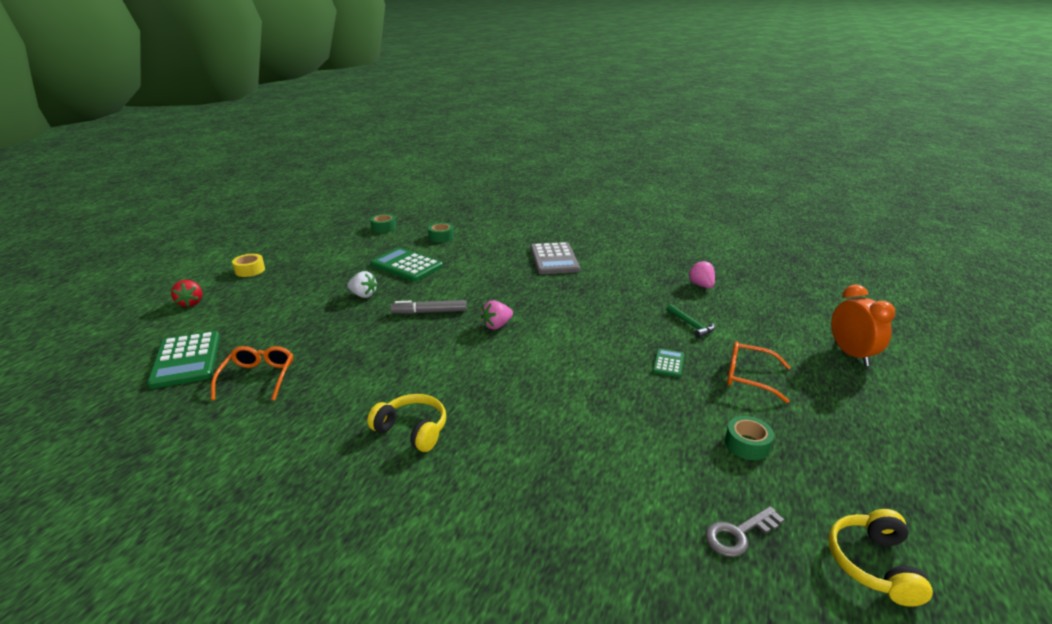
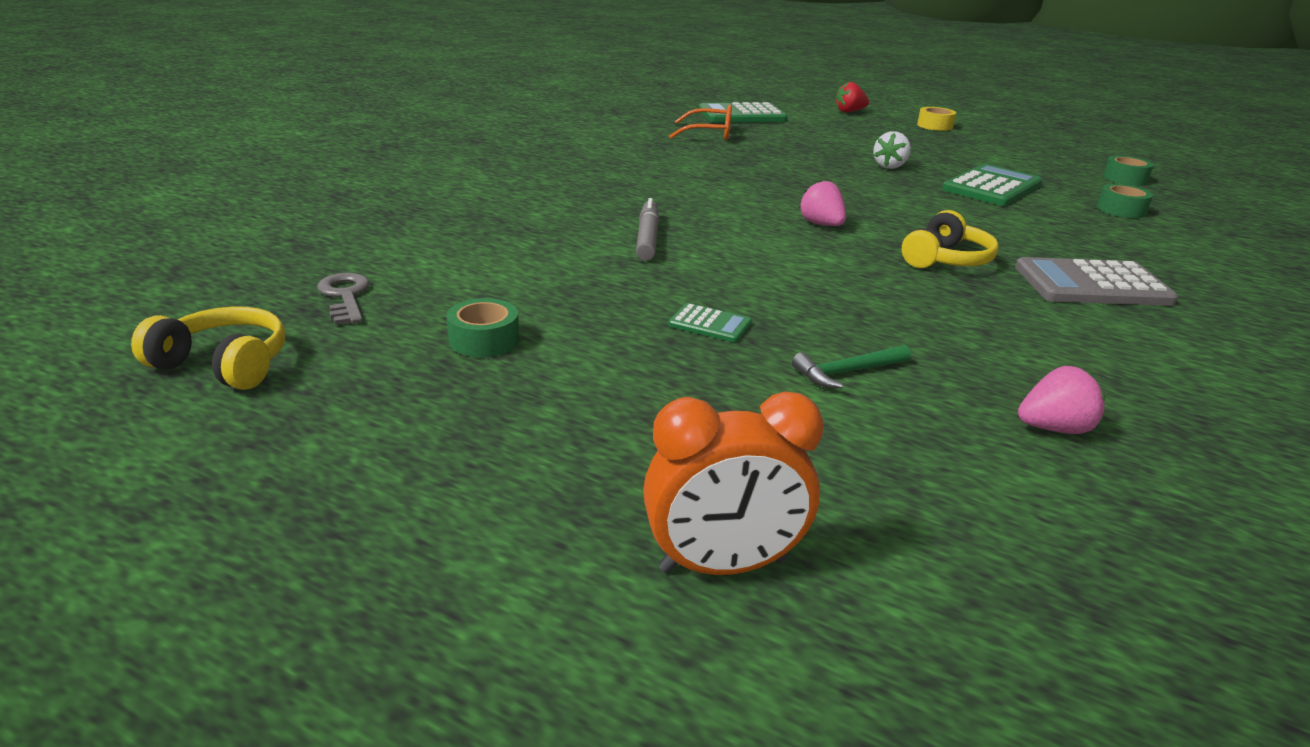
camera: 95 degrees right, 0 degrees up
(412, 430) = (605, 178): yellow headphones -> yellow headphones (946, 259)
(429, 312) = (852, 193): grey marker -> grey marker (647, 238)
(748, 377) = (654, 387): orange glasses -> none

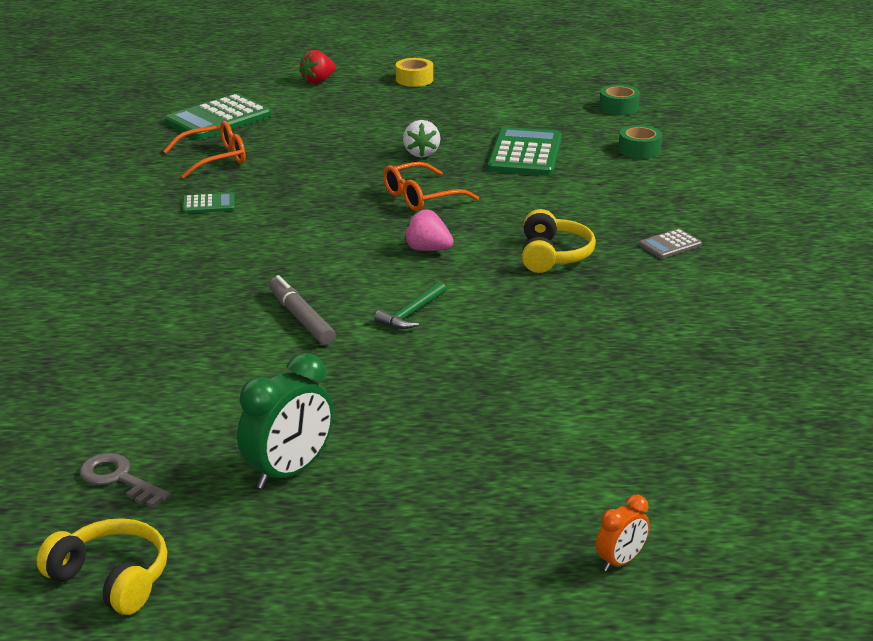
camera: 30 degrees left, 0 degrees up
(224, 364) = (111, 579): yellow headphones -> yellow headphones turned 45 degrees clockwise
(484, 340) = (289, 472): green tape -> green clock
(710, 324) = (441, 388): green calculator -> green calculator (209, 204)
(723, 565) = (620, 561): orange clock -> orange clock, size x0.54
(847, 372) = (572, 393): green hammer -> green hammer (411, 313)
(856, 191) = (421, 197): none -> orange glasses
(1053, 428) = (727, 386): pink strawberry -> none
(1092, 284) = (670, 245): grey calculator -> grey calculator, size x0.50

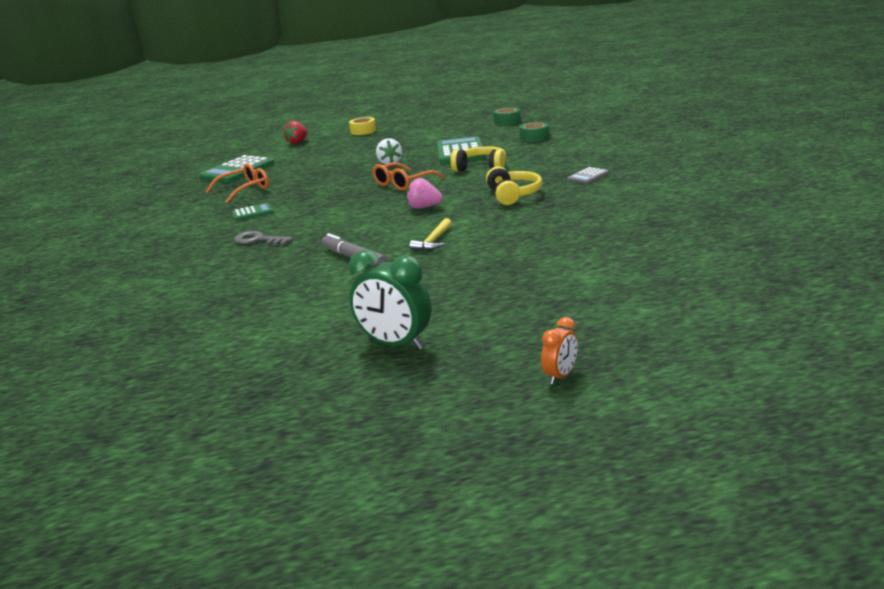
camera: 10 degrees left, 5 degrees down
(111, 579) = (286, 441): yellow headphones -> yellow headphones (481, 168)
(119, 479) = (261, 376): grey key -> grey key (258, 240)
(289, 472) = (395, 344): green clock -> green clock turned 90 degrees clockwise
(411, 313) = (433, 241): green hammer -> yellow hammer
(620, 561) = (681, 345): orange clock -> orange clock (561, 376)

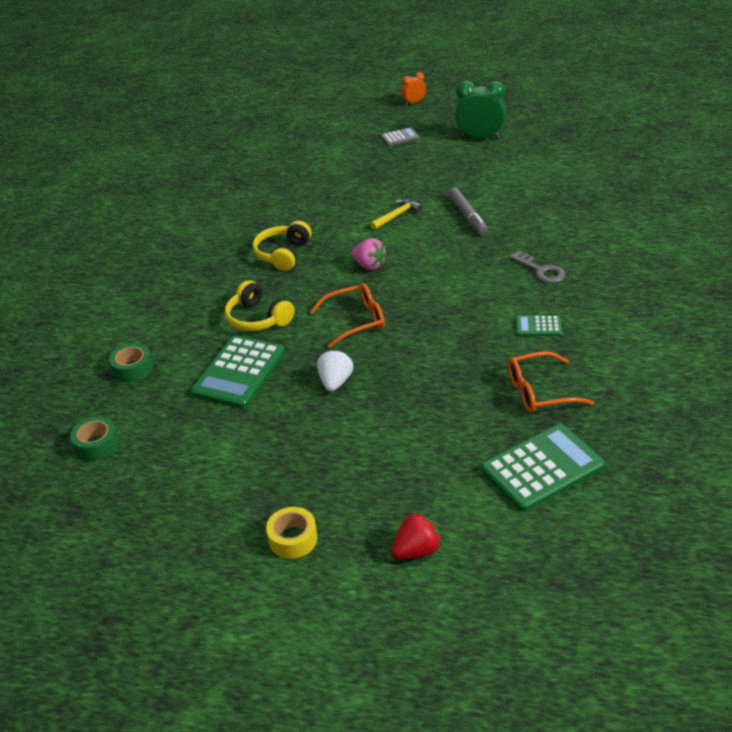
camera: 155 degrees left, 15 degrees up
(395, 344) = (480, 137): green clock -> green clock turned 45 degrees counterclockwise
(588, 176) = (196, 258): grey calculator -> grey calculator (400, 137)

